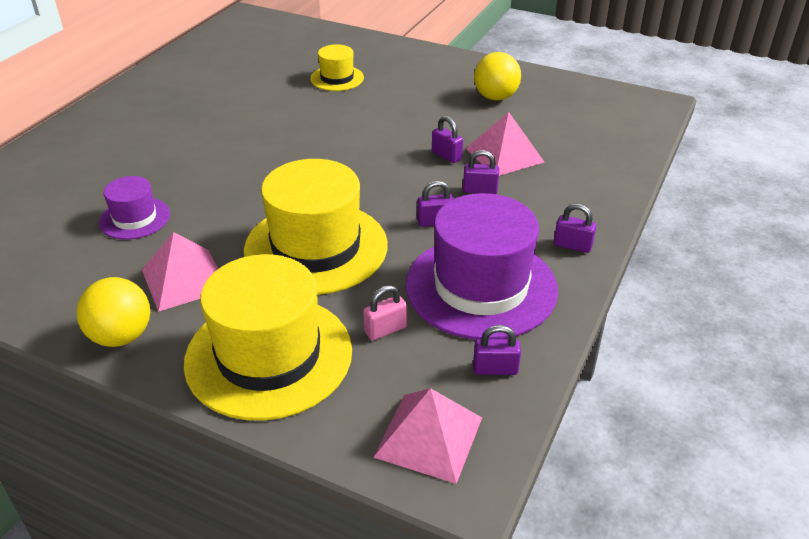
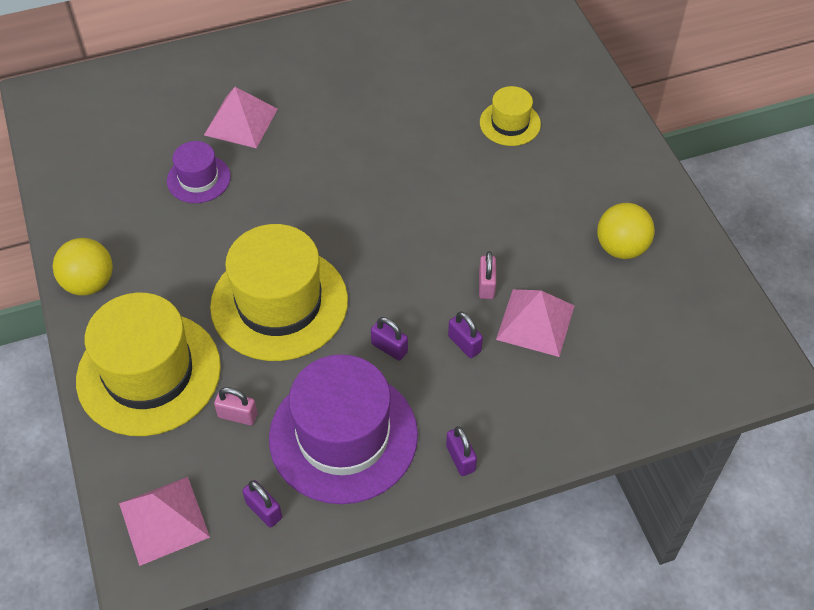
camera: 45 degrees right, 15 degrees up
(184, 279) = (170, 263): pink pyramid -> pink pyramid (241, 121)
(446, 156) = (486, 285): purple padlock -> pink padlock

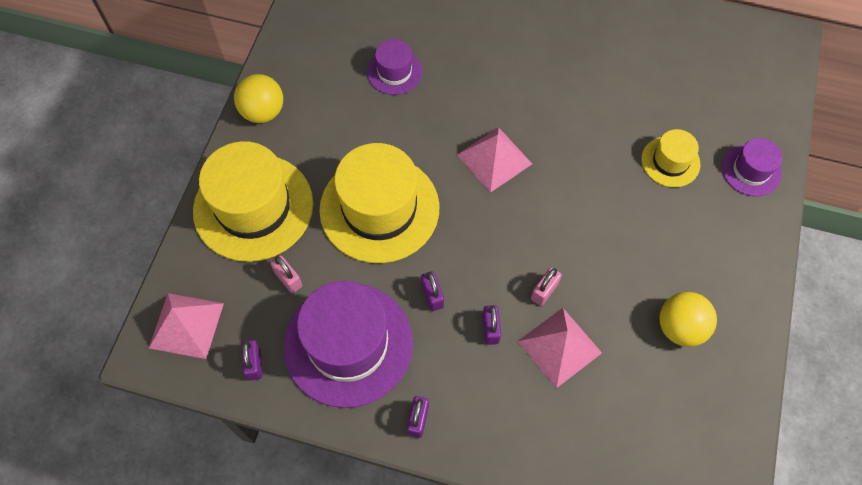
camera: 35 degrees right, 10 degrees up
(241, 121) = (458, 41): pink pyramid -> pink pyramid (494, 159)
(580, 96) = (751, 170): none -> purple hat

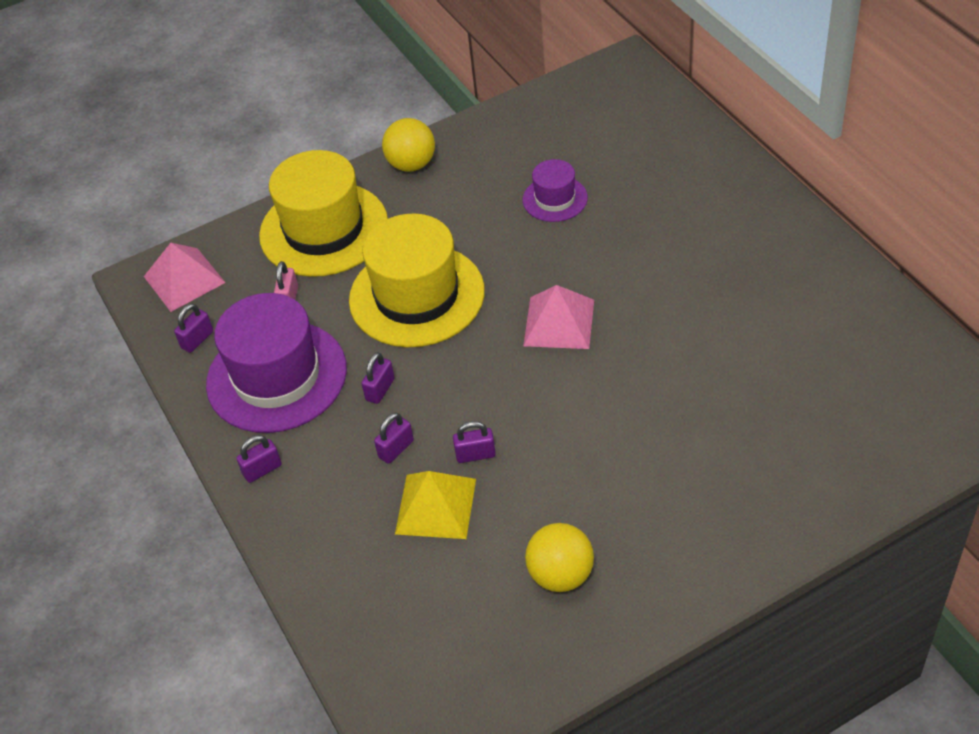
camera: 50 degrees right, 15 degrees down
(544, 291) = (475, 454): pink padlock -> purple padlock
(559, 347) = (436, 506): pink pyramid -> yellow pyramid
(670, 161) = (726, 436): yellow hat -> none
(751, 170) = (802, 500): purple hat -> none

